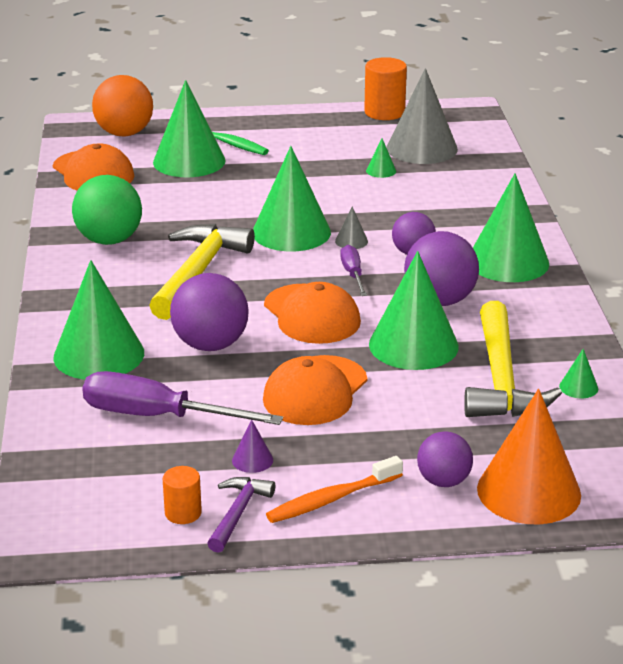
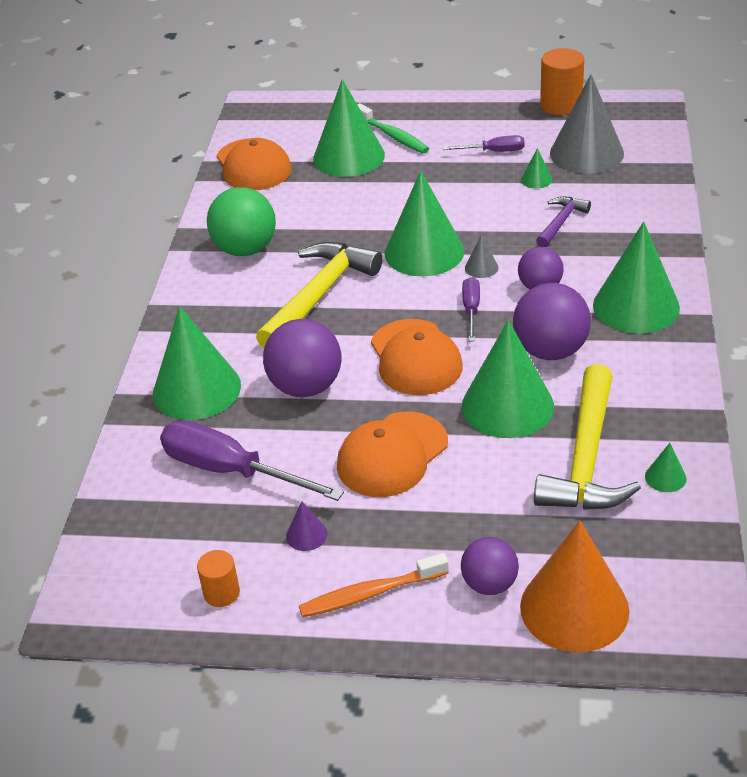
camera: 15 degrees right, 10 degrees up
(124, 133) = (296, 119): orange ball -> none
(238, 513) = (274, 600): purple hammer -> purple hammer (561, 222)
(332, 151) = (494, 152): none -> purple screwdriver

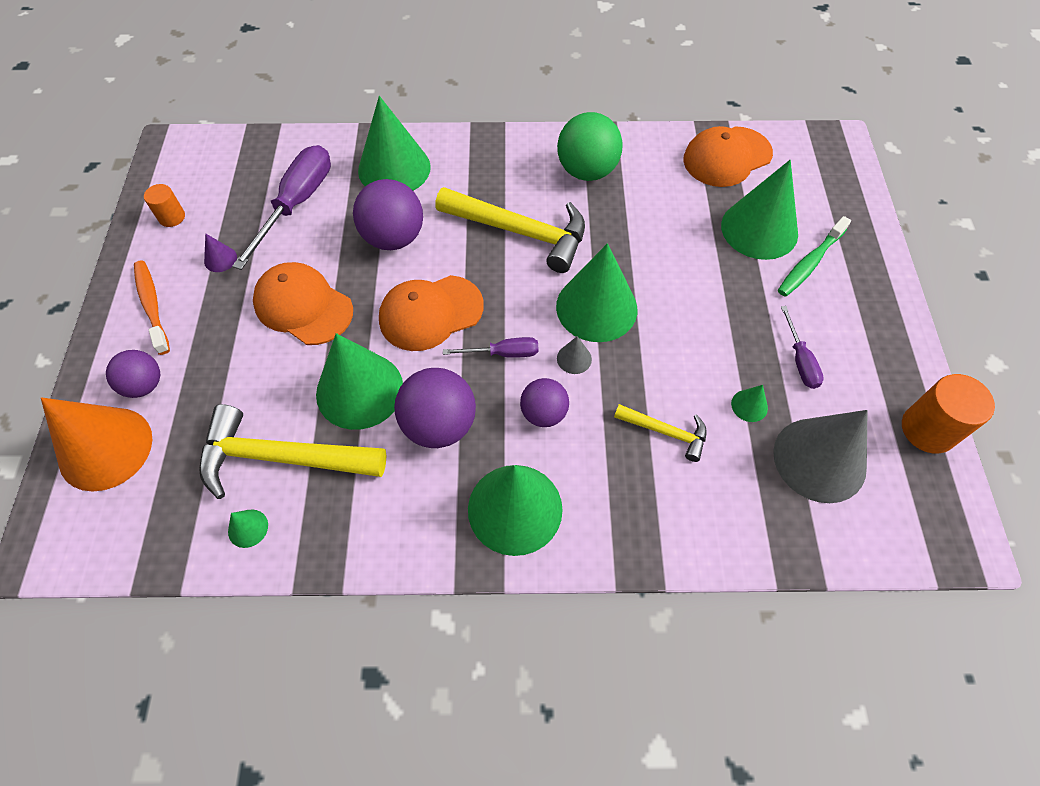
camera: 80 degrees right, 20 degrees up
(561, 222) = (666, 432): purple hammer -> yellow hammer

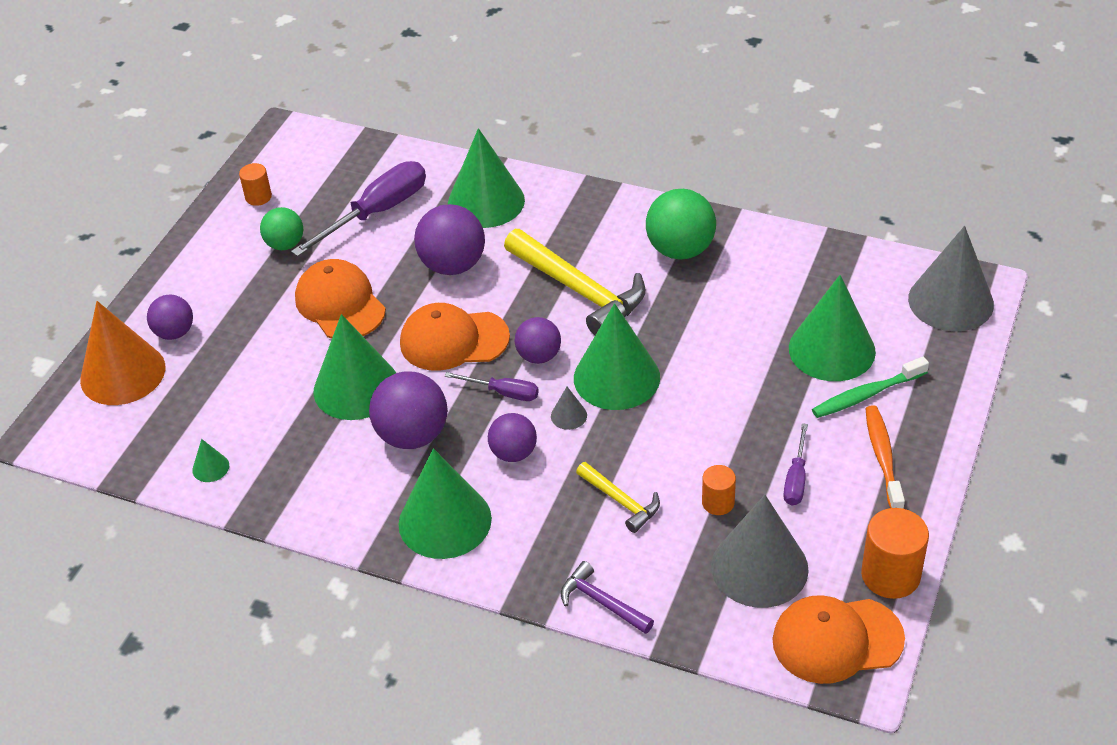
camera: 25 degrees right, 15 degrees down
(152, 305) = (208, 269): orange toothbrush -> orange toothbrush (882, 457)
(220, 259) = (285, 244): purple cone -> green ball
(281, 458) = (263, 422): yellow hammer -> none
(517, 306) = (539, 356): none -> purple ball
(704, 546) = (601, 602): none -> purple hammer
(727, 157) = (841, 272): orange cap -> orange cap (837, 640)
(749, 405) = (718, 503): green cone -> orange cylinder
(824, 161) = (950, 301): none -> grey cone

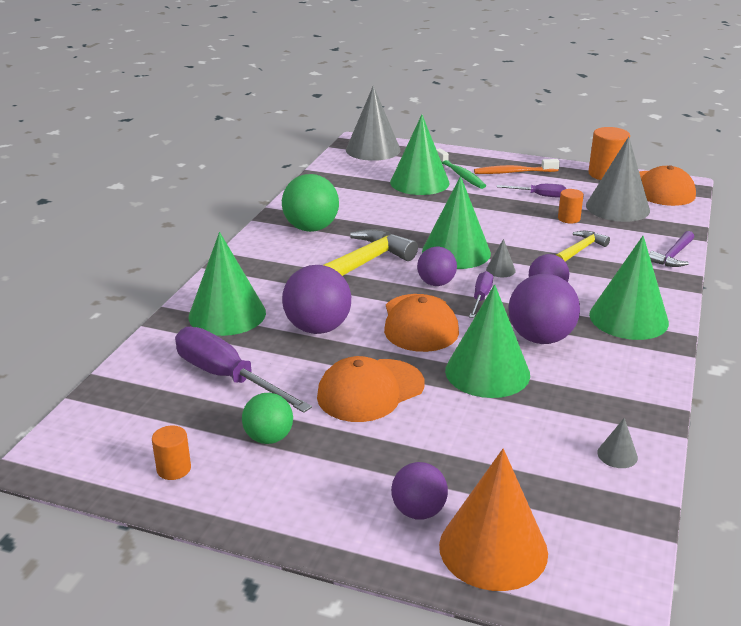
camera: 95 degrees left, 15 degrees down
(210, 467) = (617, 455): green cone -> grey cone

